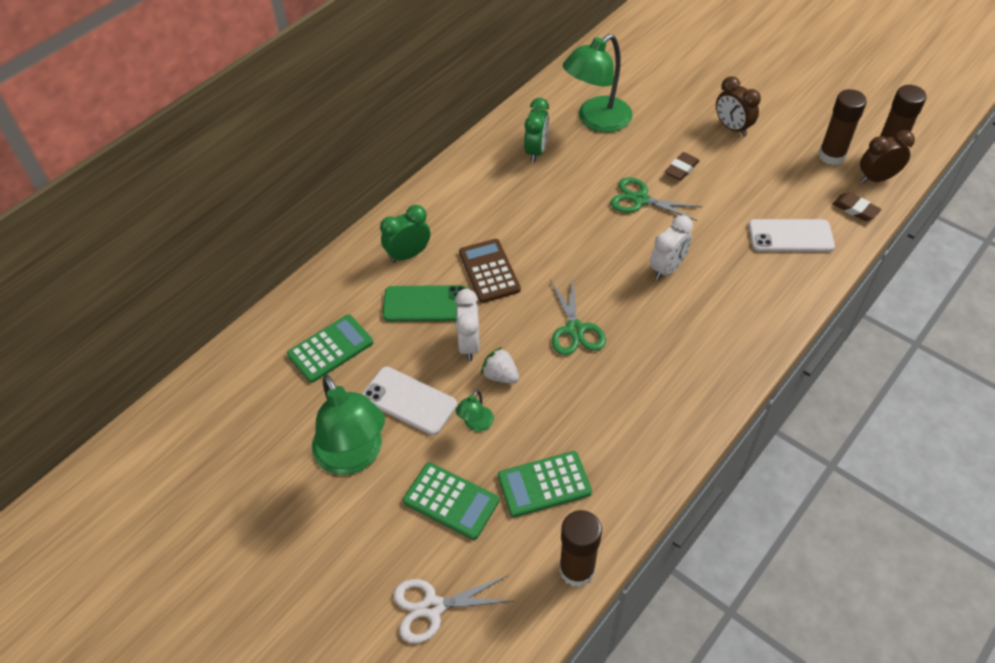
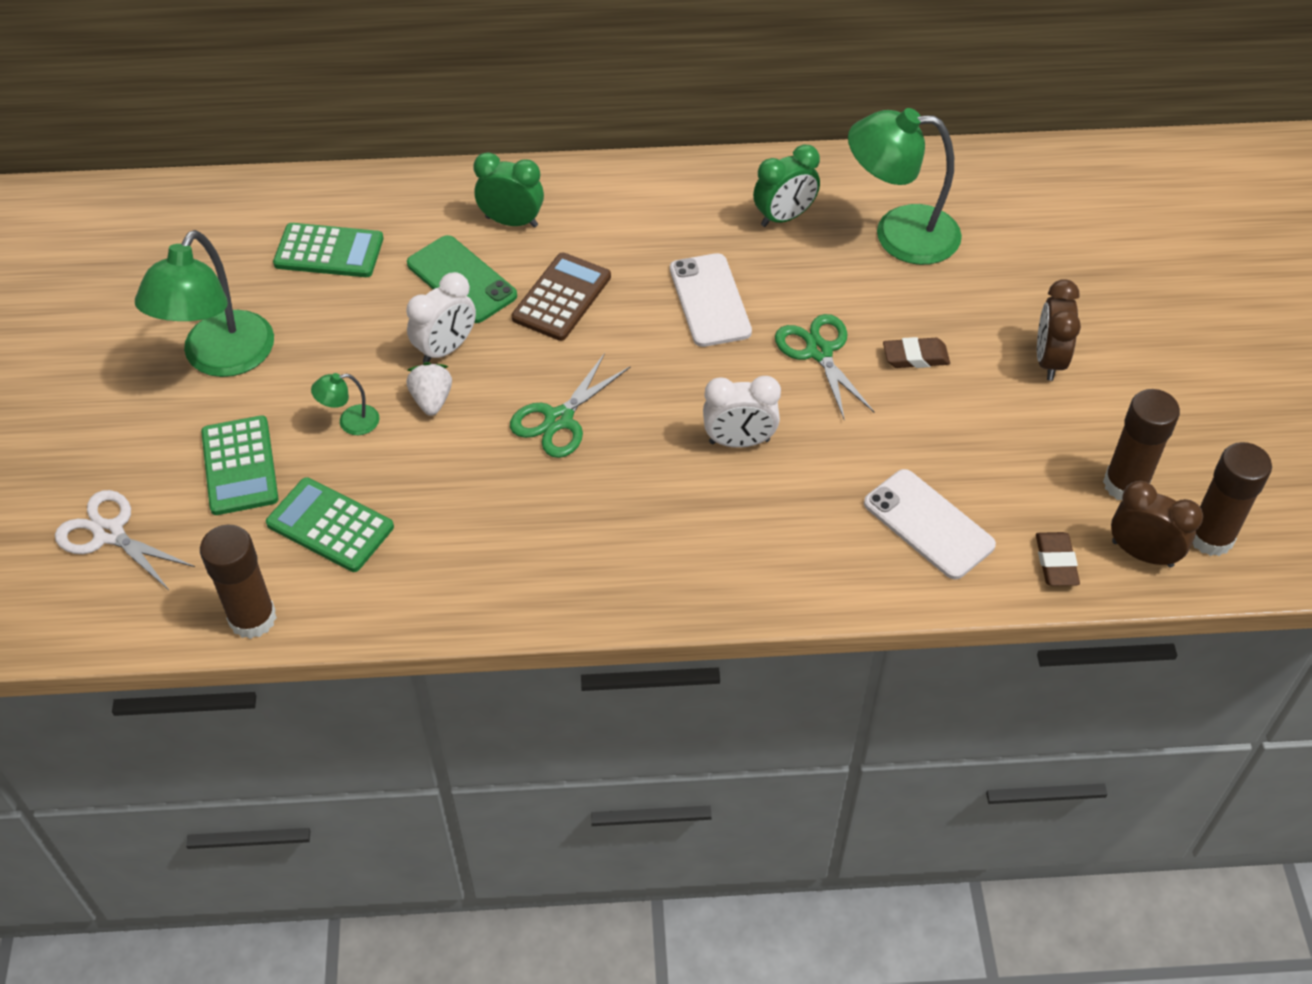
camera: 45 degrees right, 0 degrees up
(409, 401) = (327, 353): white phone -> white phone (710, 300)

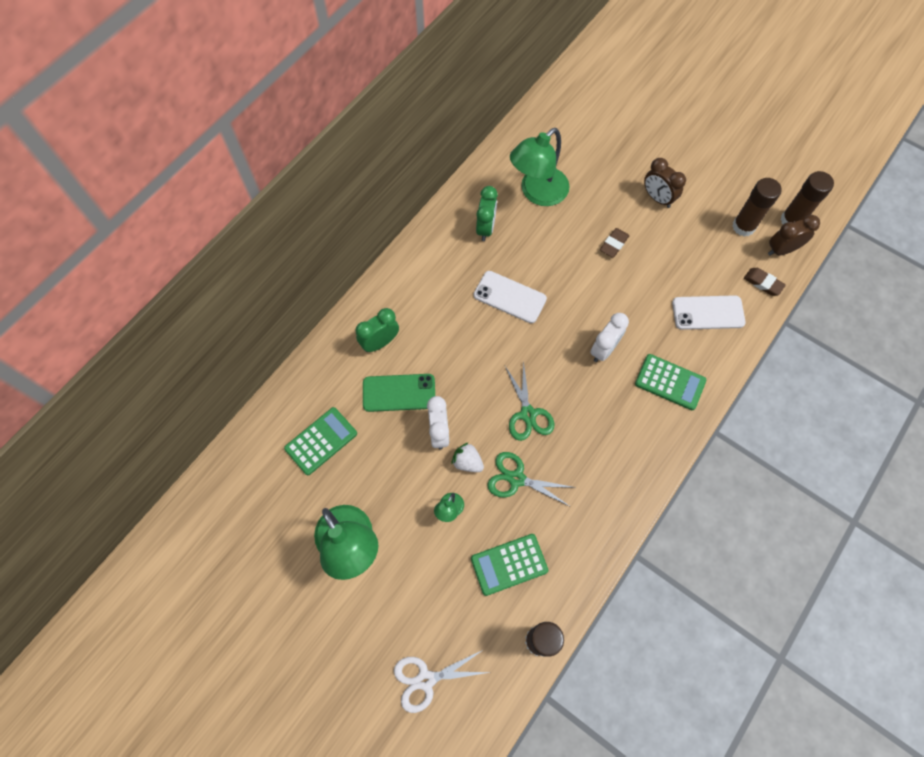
camera: 50 degrees left, 15 degrees up
(239, 466) = (434, 583): green calculator -> green calculator (670, 382)
(562, 297) = (451, 357): brown calculator -> none
(819, 352) = (579, 278): green scissors -> green scissors (516, 478)

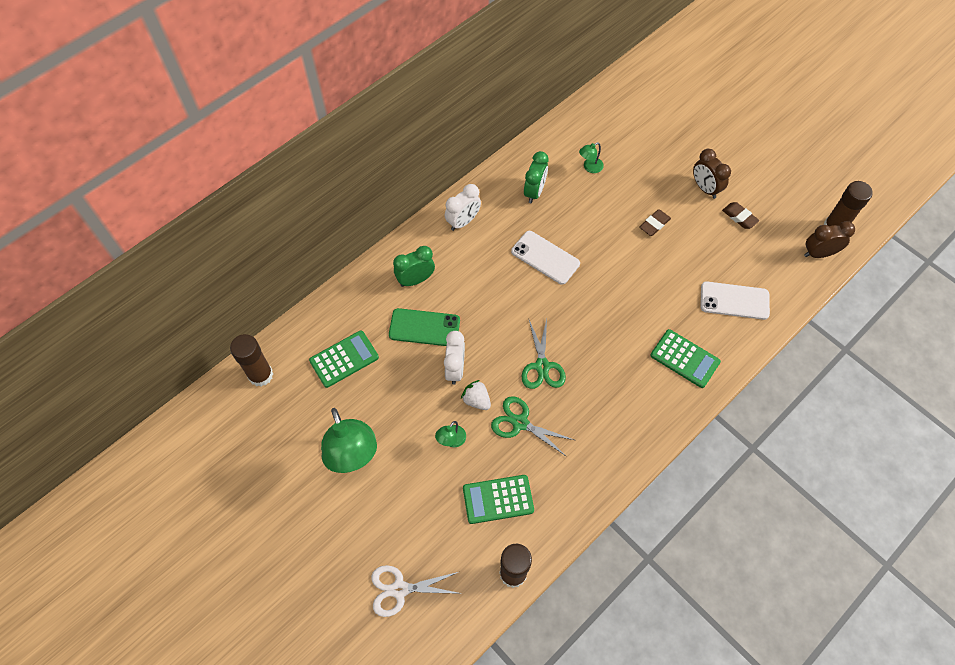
camera: 10 degrees right, 5 degrees down
(537, 193) = (589, 167): green lamp -> green lamp, size x0.43
(604, 349) = (626, 319): white clock -> white clock (463, 222)
(743, 226) = (785, 226): brown glue stick -> brown glue stick (261, 375)
(763, 283) = (794, 281): brown eraser -> brown eraser (739, 217)

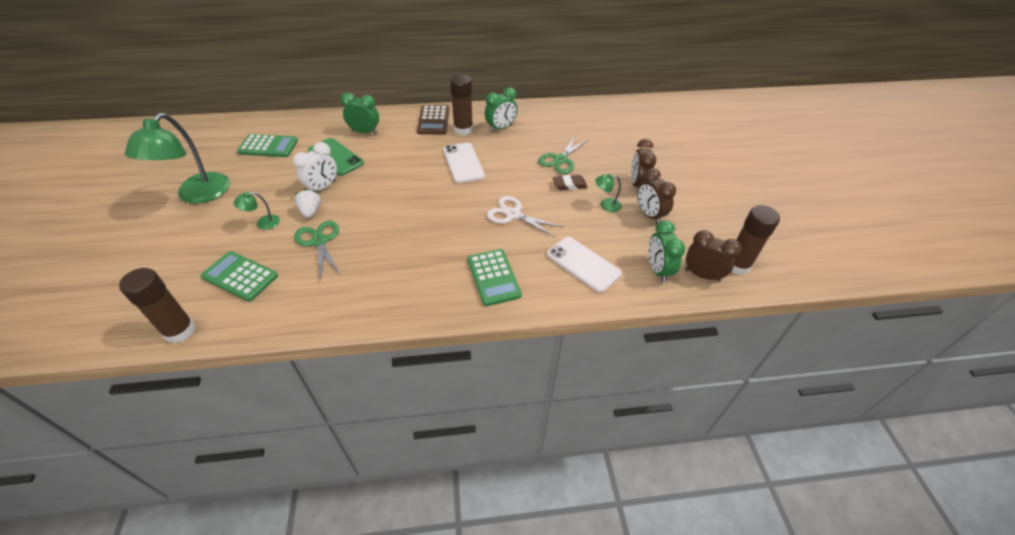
camera: 35 degrees right, 15 degrees down
(261, 375) = (216, 129): brown glue stick -> brown glue stick (463, 129)
(399, 589) = (105, 285): white scissors -> white scissors (513, 214)
(463, 222) = (433, 120): white clock -> brown calculator
(542, 366) = (380, 219): green scissors -> green scissors (560, 160)
(589, 167) = (557, 134): green lamp -> green lamp (606, 205)
(739, 217) = (649, 215): brown eraser -> brown clock
(787, 270) = (657, 270): none -> green clock

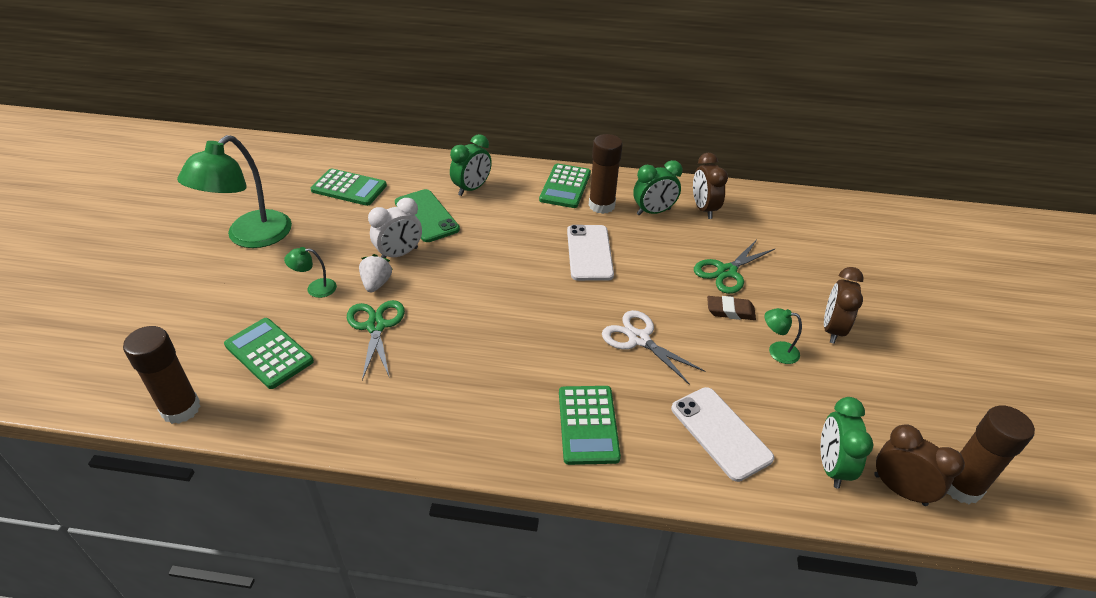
camera: 15 degrees right, 5 degrees down
(365, 132) = (472, 188): green clock -> green clock turned 105 degrees clockwise
(433, 120) = (565, 186): brown calculator -> green calculator
(649, 215) = (839, 379): brown clock -> brown clock (703, 209)

